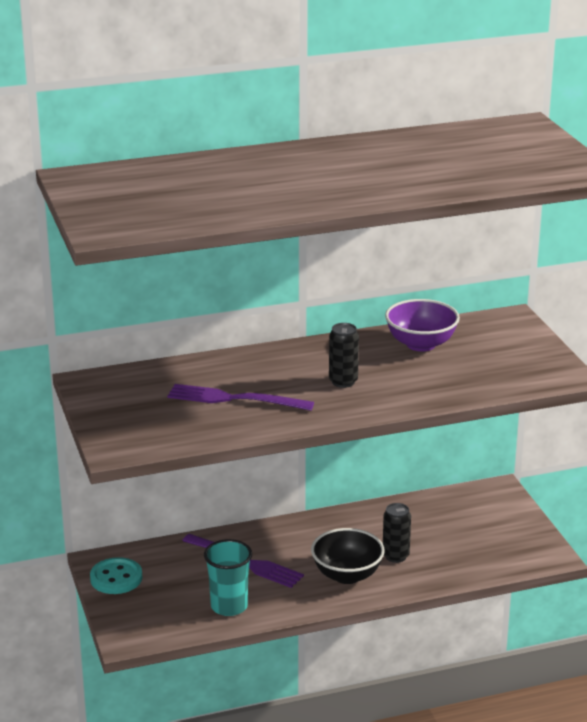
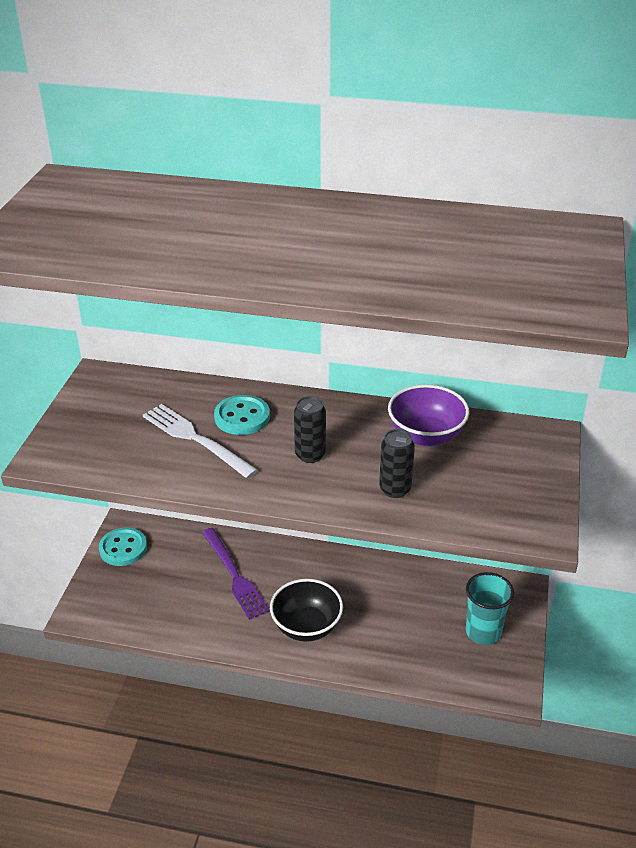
camera: 30 degrees right, 10 degrees up
(229, 606) = (183, 616): turquoise cup -> turquoise cup (483, 632)
(234, 399) = (195, 439): purple fork -> white fork
(256, 374) = (242, 417): none -> turquoise button
(395, 556) = (365, 624): black can -> black can (395, 489)

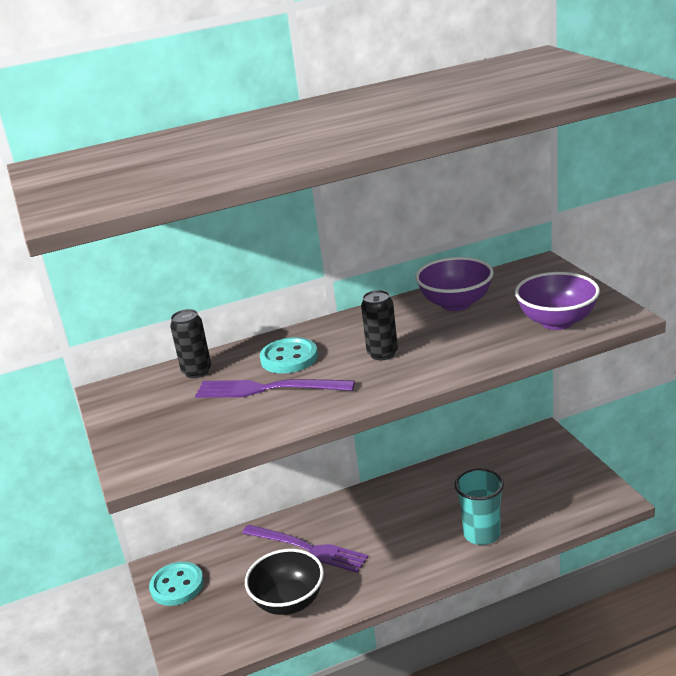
camera: 30 degrees left, 10 degrees down
(195, 439) = (268, 389): white fork -> purple fork
(306, 627) = (412, 549): black bowl -> black bowl (289, 601)
(395, 489) = (480, 342): black can -> black can (197, 371)
(482, 506) = (557, 322): none -> purple bowl
(483, 632) = (550, 476): turquoise cup -> turquoise cup (482, 534)

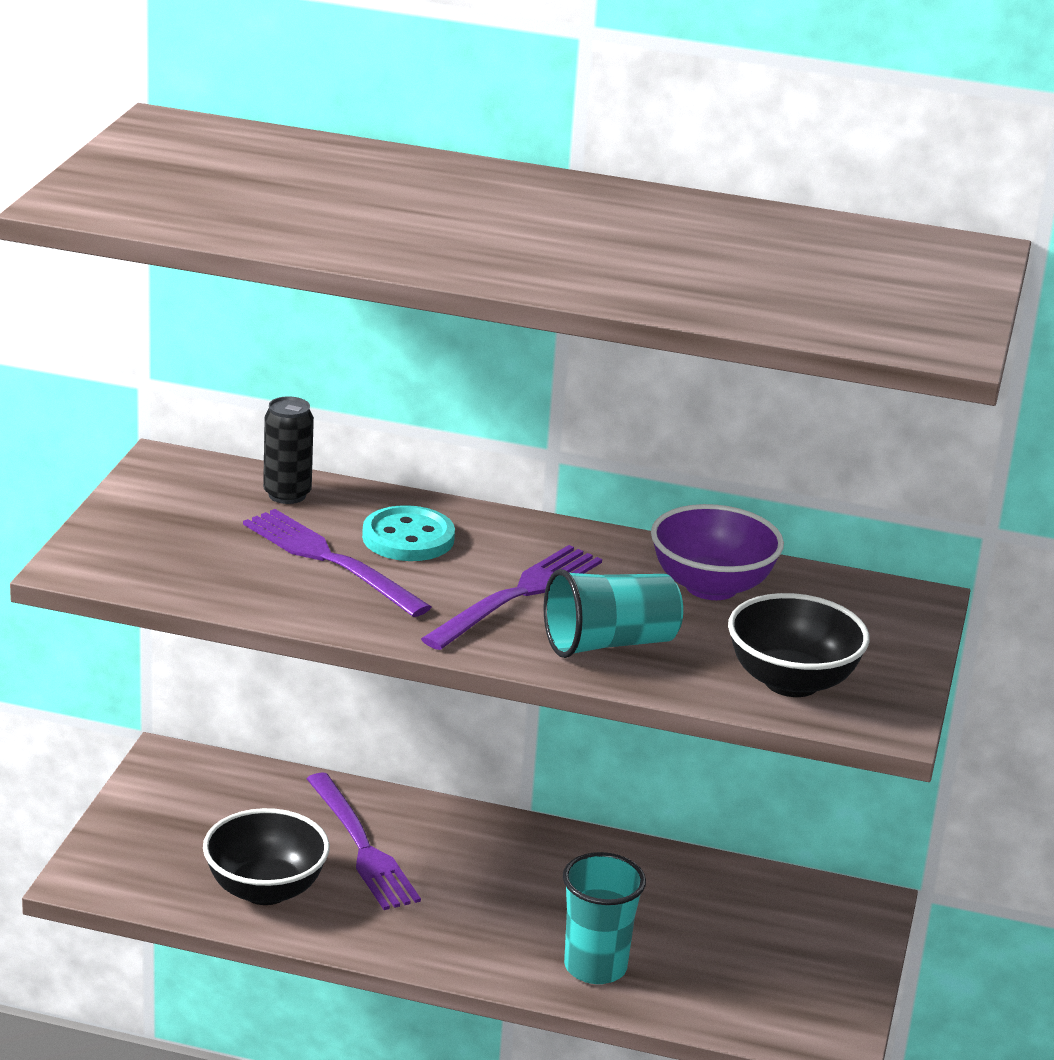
camera: 30 degrees right, 0 degrees up
(177, 585) = (165, 792): turquoise button -> none
(382, 354) = (518, 596): black can -> purple fork
(457, 350) = (609, 643): none -> turquoise cup
(557, 322) = (791, 682): purple bowl -> black bowl

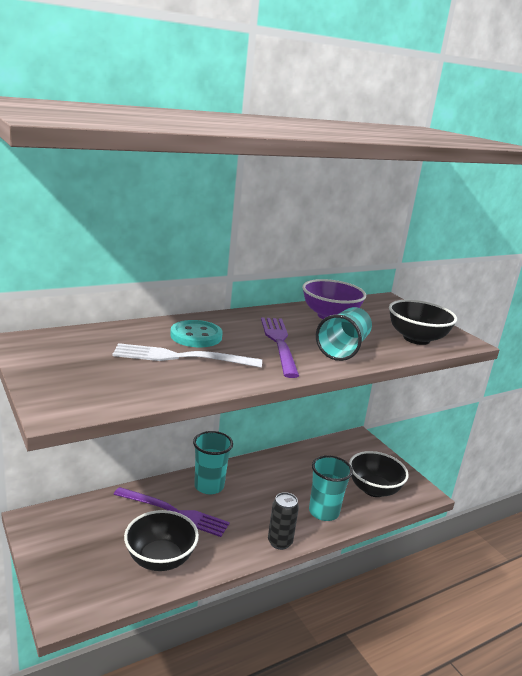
camera: 45 degrees left, 5 degrees down
(287, 495) = (110, 336): black can -> black can (280, 542)
(330, 560) = (182, 357): purple fork -> white fork
(464, 839) = (209, 486): none -> turquoise cup
(744, 987) = (373, 489): none -> black bowl

